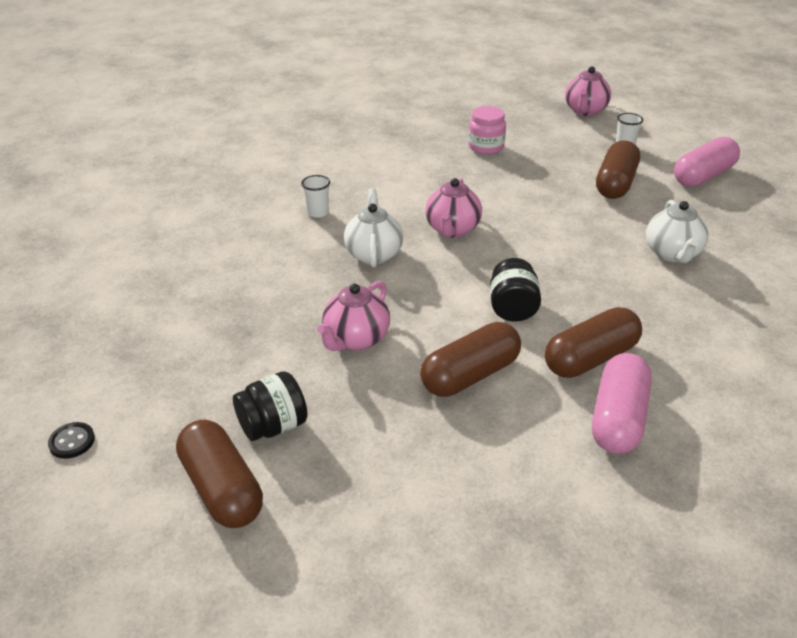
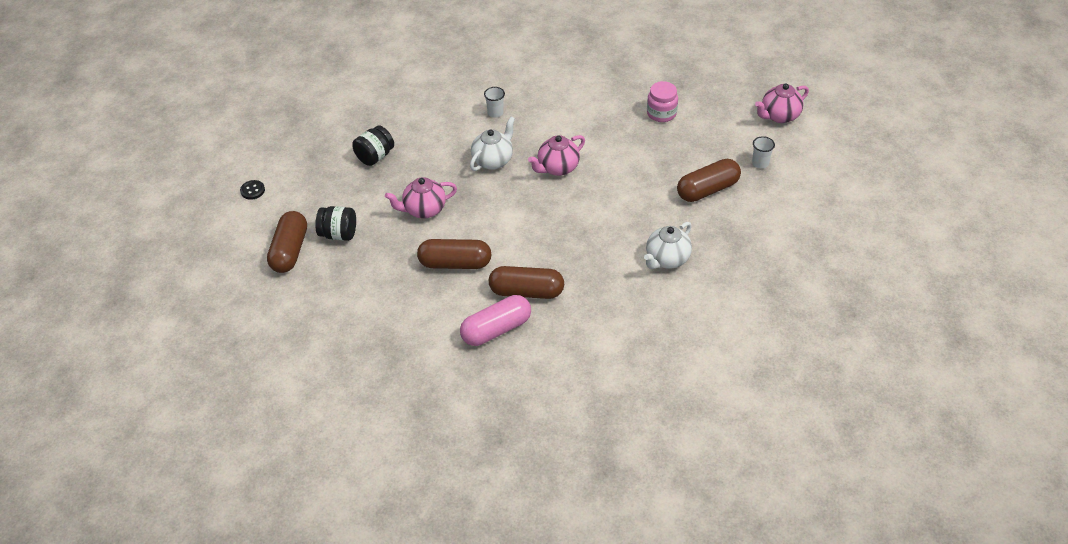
camera: 40 degrees right, 10 degrees up
(512, 308) = (525, 239): black jar -> black jar (375, 156)
(703, 176) = (779, 217): pink capsule -> none

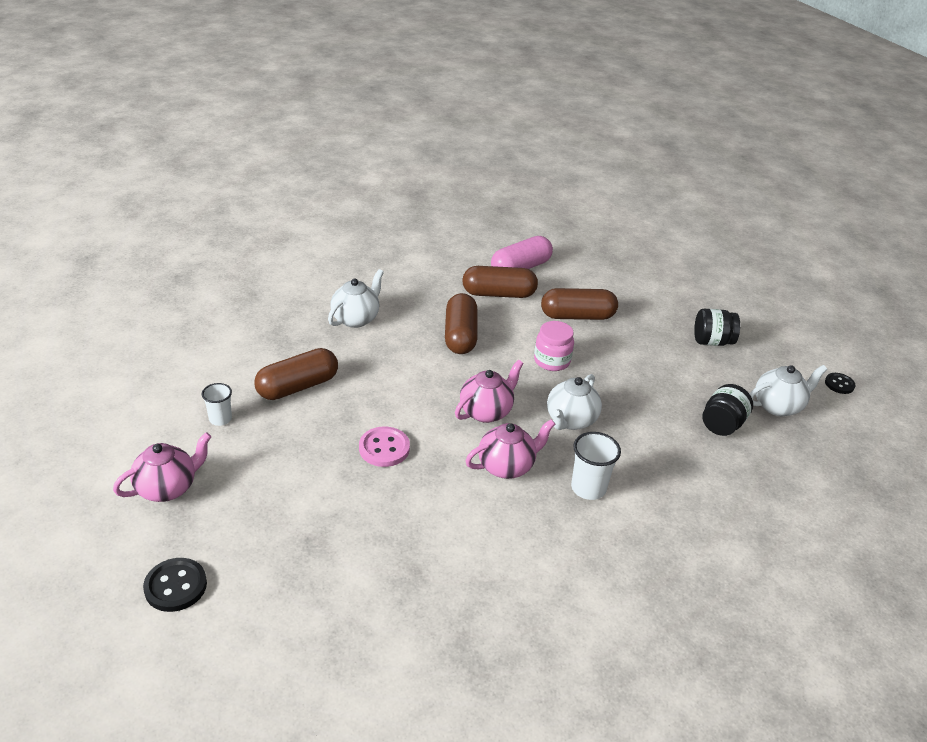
camera: 170 degrees right, 10 degrees down
(289, 251) = (752, 327): brown capsule -> brown capsule (460, 335)
(320, 171) = (778, 406): none -> white teapot
(424, 210) = (632, 364): pink teapot -> pink teapot (507, 466)
(495, 113) = (588, 488): white cup -> white cup, size x1.52
(636, 140) = (384, 448): none -> pink button
(661, 113) = (345, 490): pink jar -> pink jar (552, 361)
(753, 64) = (175, 586): none -> black button

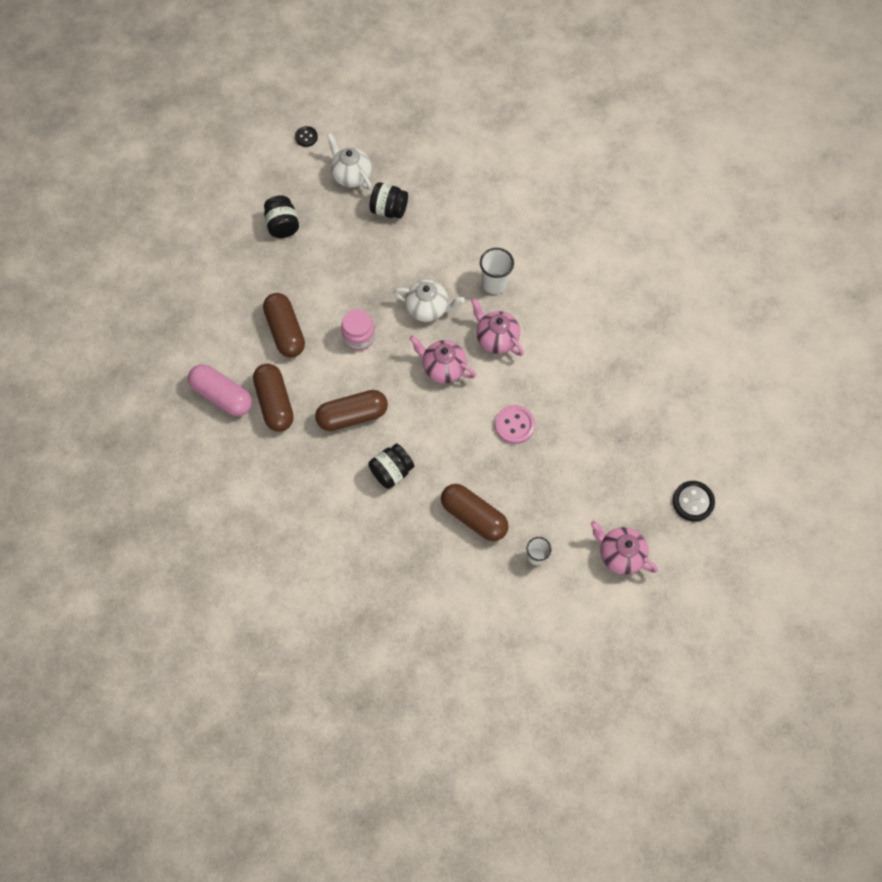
camera: 105 degrees left, 30 degrees up
(356, 319) = (362, 509): white teapot -> none
(384, 345) = (391, 471): none -> black jar

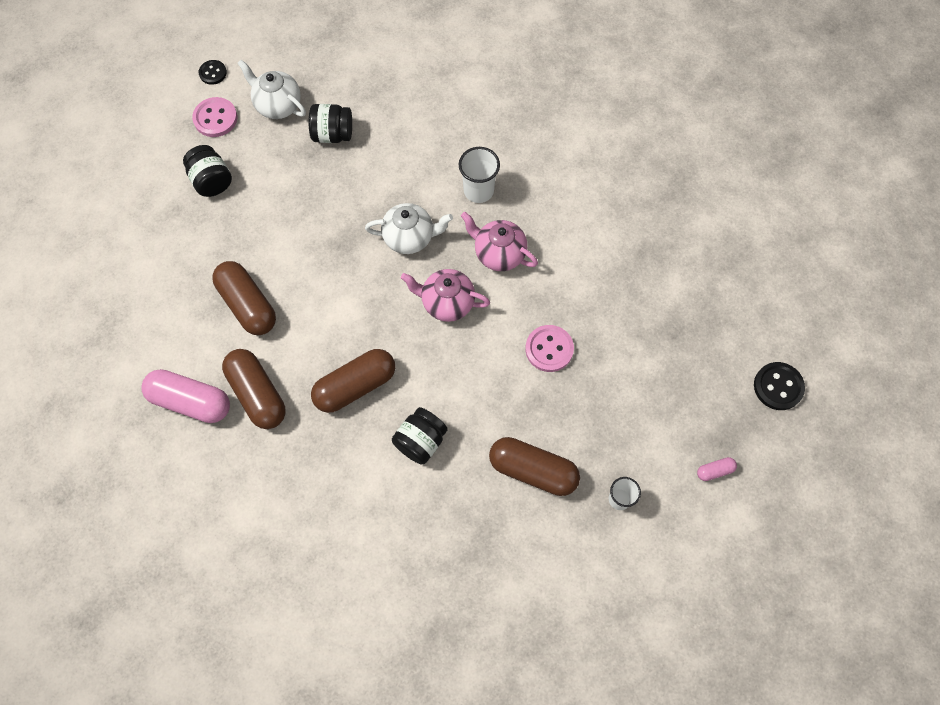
camera: 15 degrees left, 0 degrees up
(299, 175) = (215, 118): none -> pink button
(359, 337) = (338, 290): pink jar -> none
(619, 554) = (714, 471): pink teapot -> pink capsule

